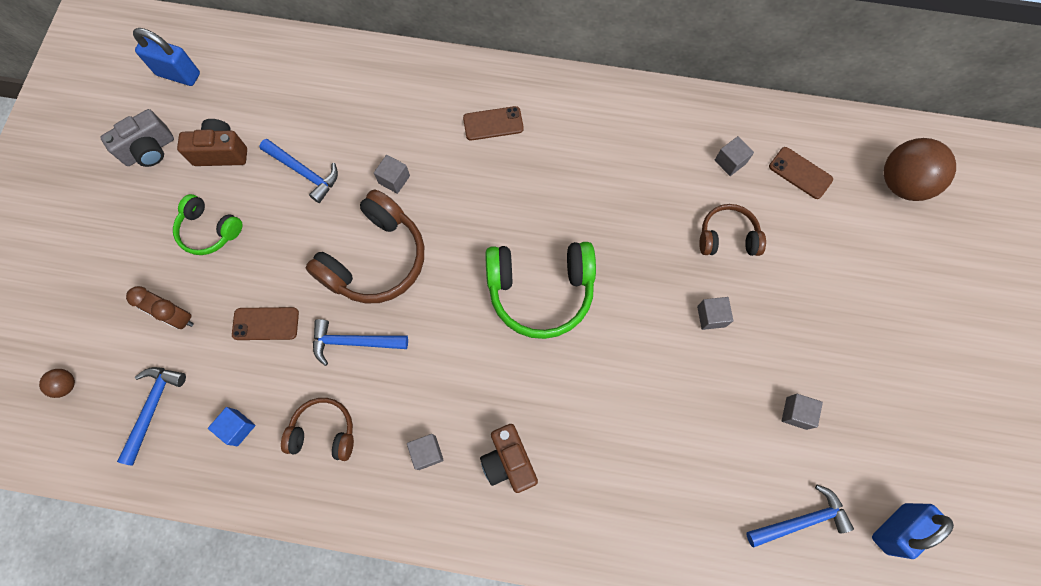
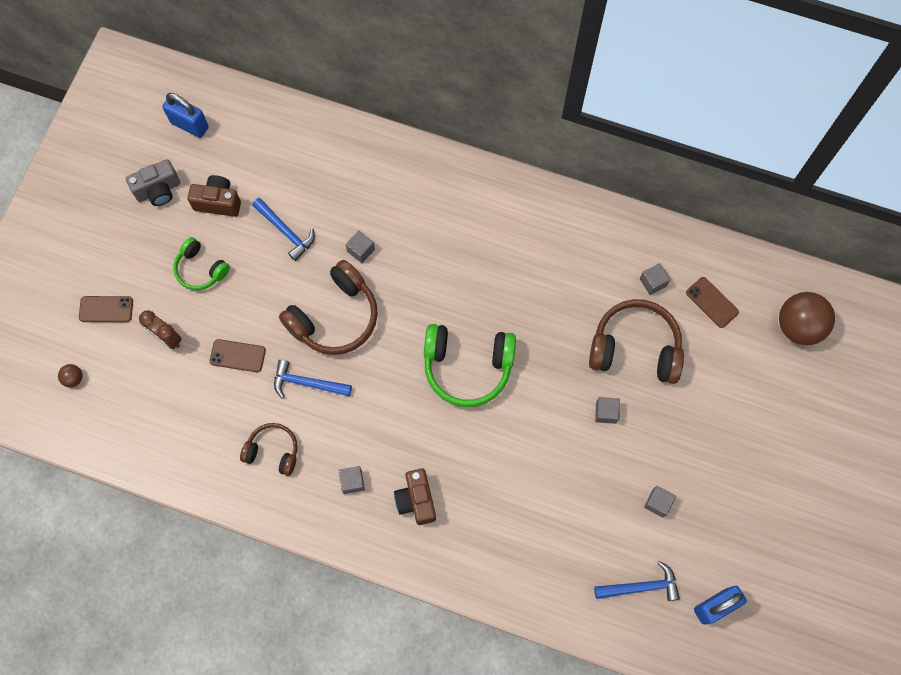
camera: 10 degrees right, 0 degrees up
(153, 408) = (140, 409): blue hammer -> none
(237, 428) = (205, 436): blue cube -> none
(493, 124) = (454, 214): brown phone -> brown phone (106, 309)
(727, 237) = (635, 348): brown headphones -> brown headphones, size x1.72

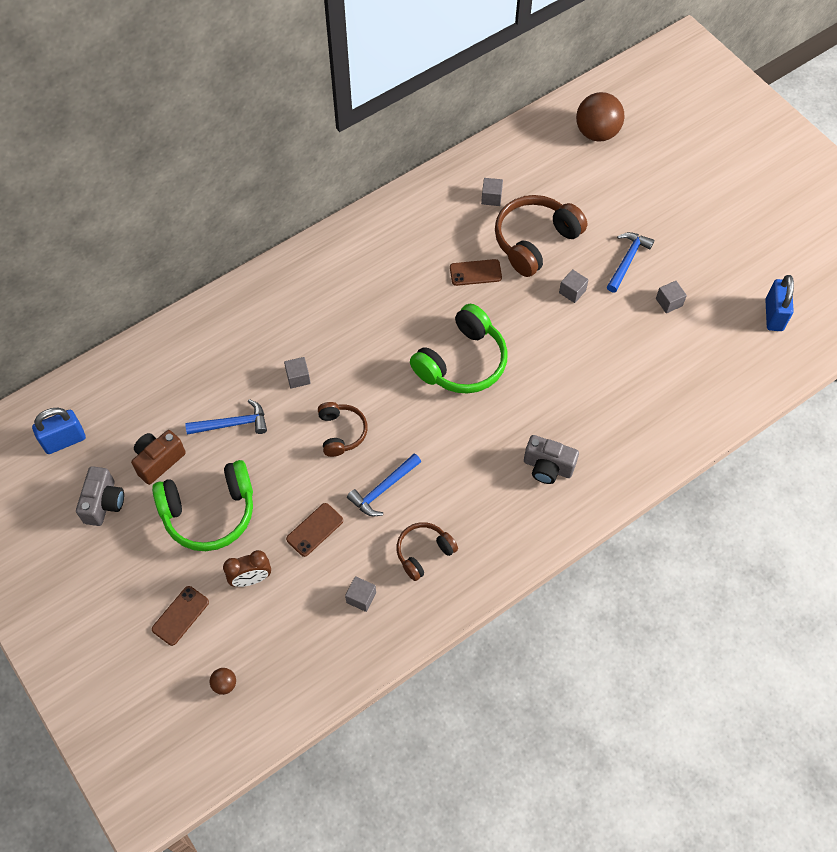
camera: 55 degrees left, 10 degrees down
(200, 269) = (209, 512): green headphones -> green headphones, size x1.72
(335, 317) = (341, 432): brown headphones -> brown headphones, size x0.58
(352, 481) = (497, 506): grey cube -> grey cube (361, 597)
(416, 500) = (547, 467): brown camera -> grey camera
(641, 586) = (727, 353): blue hammer -> blue hammer (627, 260)
(712, 302) = (537, 172): brown phone -> brown phone (475, 272)

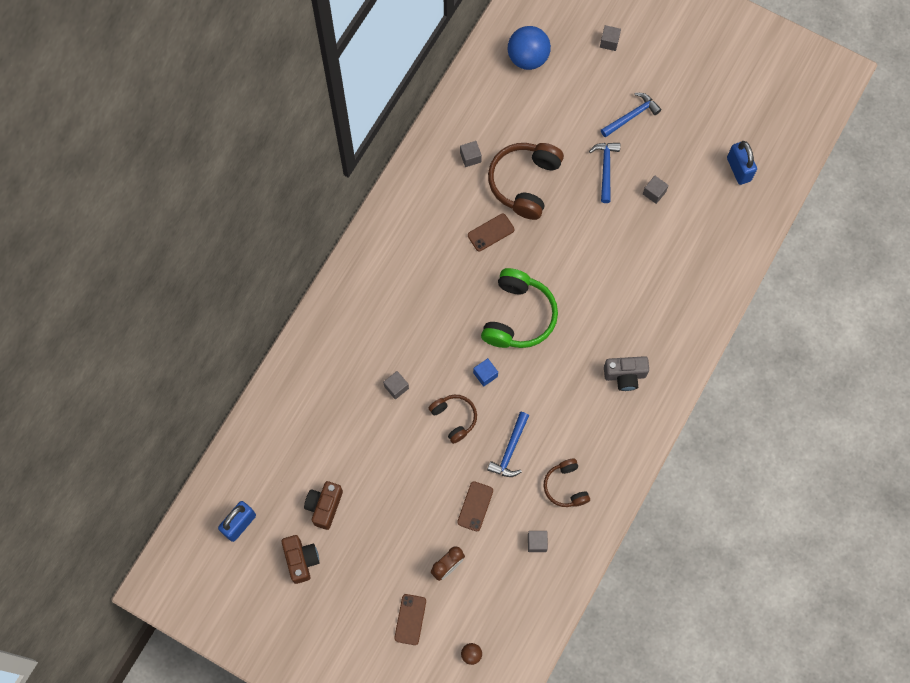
camera: 25 degrees left, 10 degrees up
(104, 503) = (301, 560): grey camera -> brown camera
(209, 512) = (387, 529): green headphones -> none
(232, 424) = (365, 449): blue hammer -> blue hammer (631, 116)
(397, 403) = (485, 374): none -> blue cube
(424, 552) = (565, 486): brown headphones -> brown headphones turned 45 degrees counterclockwise
(572, 291) = (575, 216): grey cube -> grey cube (609, 42)
(596, 133) = (528, 58): brown ball -> blue ball

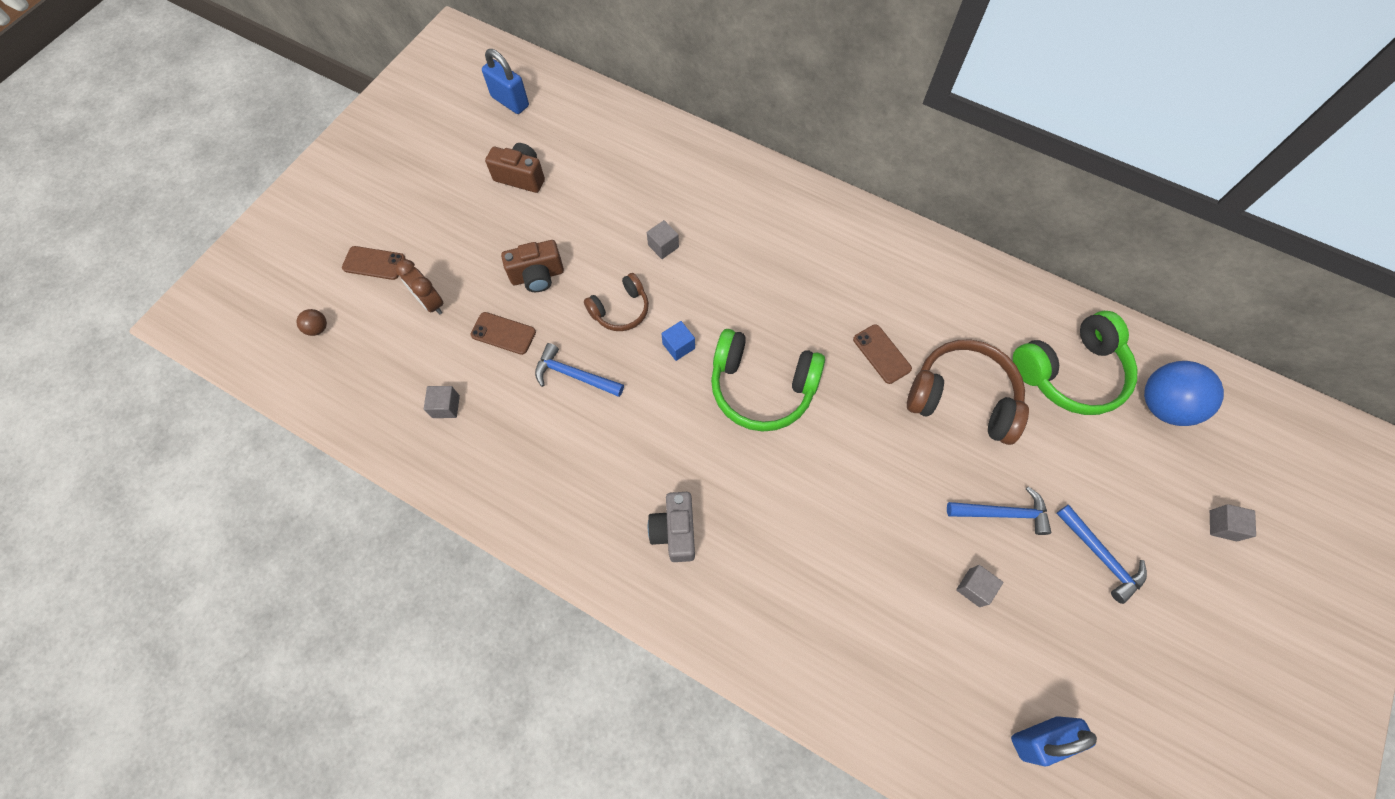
camera: 90 degrees right, 5 degrees down
(301, 560) = (462, 157): brown camera -> brown camera (537, 276)
(470, 157) = (990, 329): grey cube -> none
(504, 111) = (1070, 372): none -> green headphones
(565, 486) = (518, 444): brown headphones -> none

